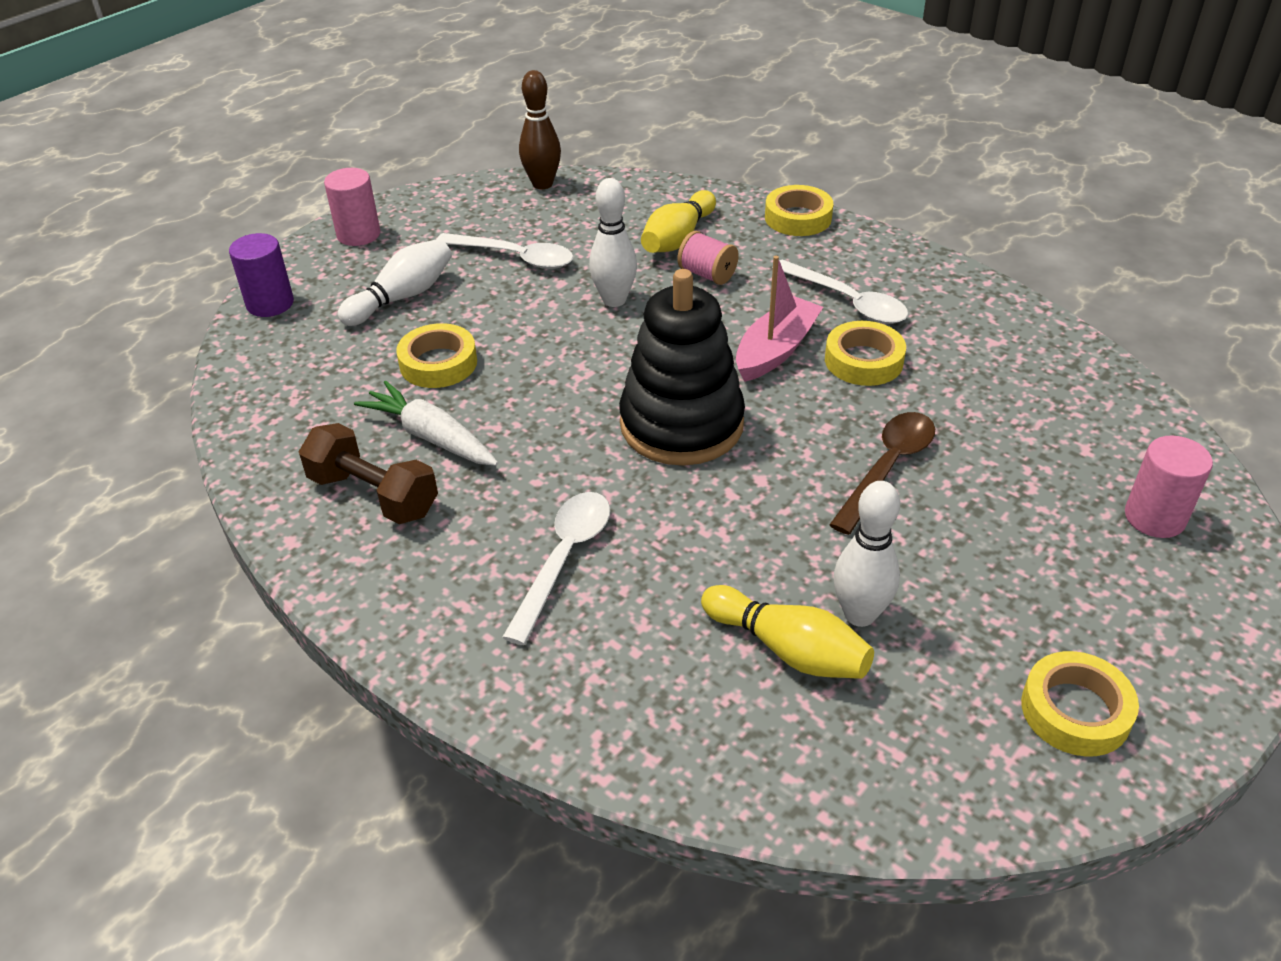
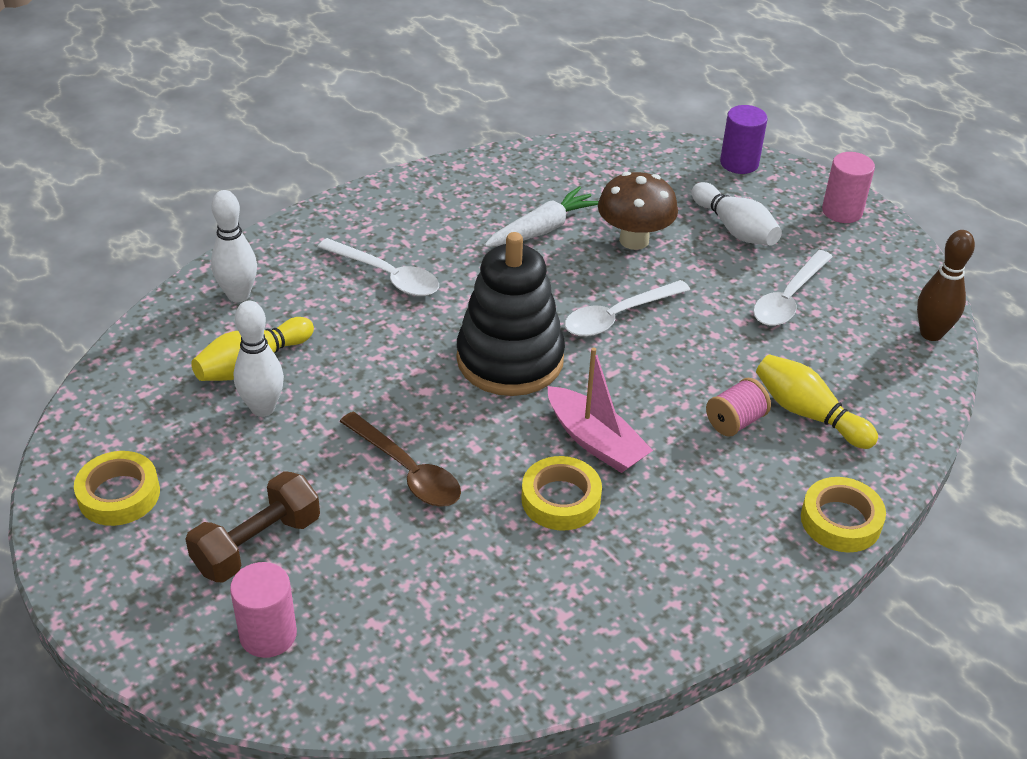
camera: 100 degrees right, 0 degrees up
(374, 495) = (489, 200): brown dumbbell -> brown dumbbell (257, 544)
(438, 363) = (634, 240): yellow tape -> brown mushroom
(614, 300) = (703, 350): white bowling pin -> white bowling pin (238, 295)
(847, 301) = (664, 516): white spoon -> white spoon (618, 316)

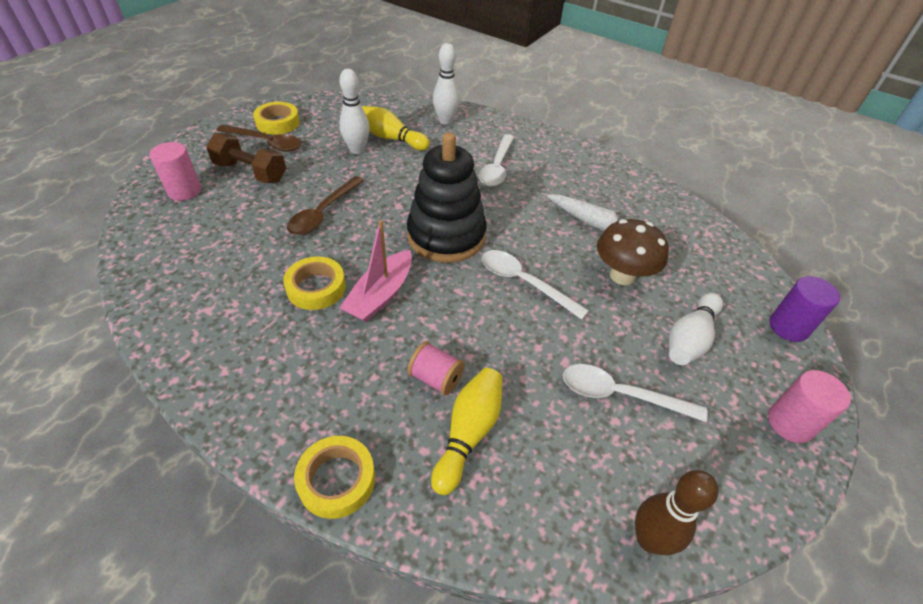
camera: 70 degrees right, 5 degrees up
(177, 517) = (266, 143): none -> brown spoon

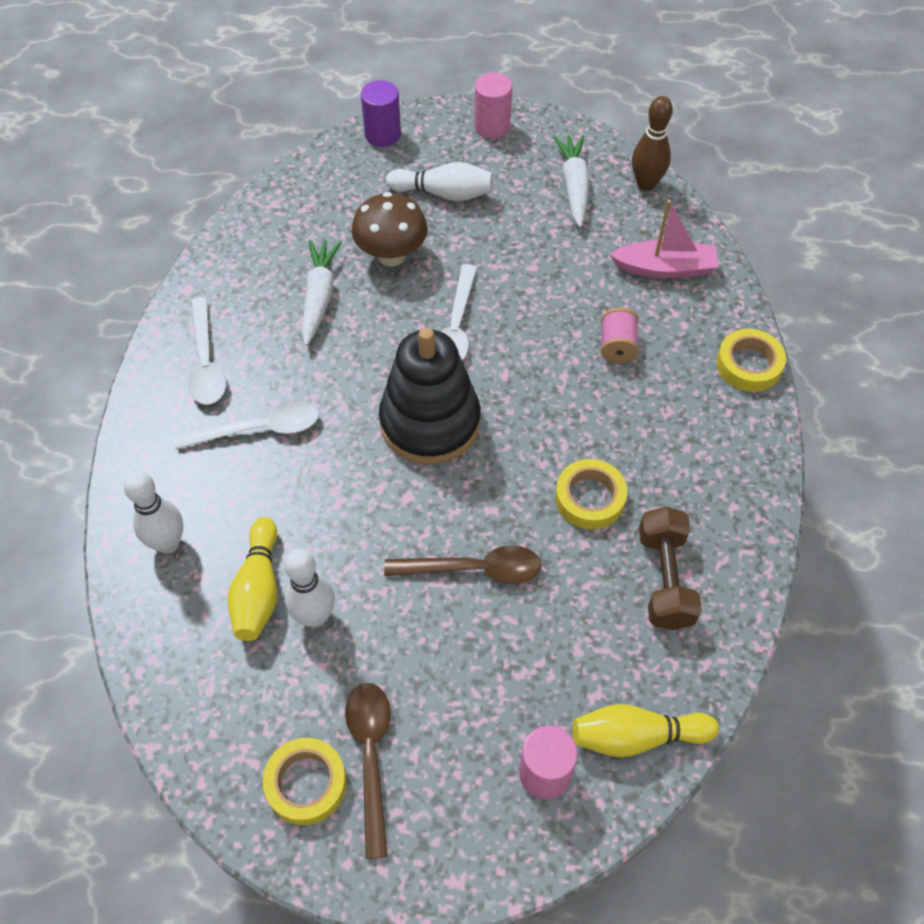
camera: 115 degrees left, 10 degrees up
(250, 172) = (452, 720): brown dumbbell -> brown dumbbell (665, 579)
(380, 295) = (558, 436): pink boat -> pink boat (665, 268)
(468, 433) = (648, 304): yellow bowling pin -> yellow bowling pin (636, 736)
(620, 395) = (539, 224): white spoon -> white spoon (206, 362)
(669, 455) = (574, 186): none -> white carrot

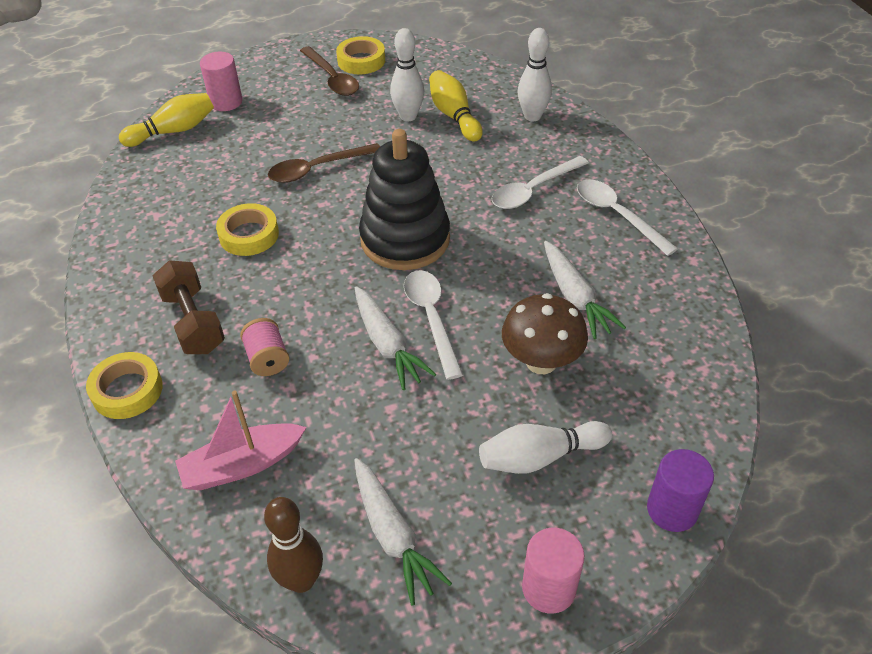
camera: 155 degrees right, 10 degrees down
(507, 318) = (387, 345): none -> white carrot
(665, 579) = (174, 208): brown dumbbell -> brown dumbbell (193, 322)

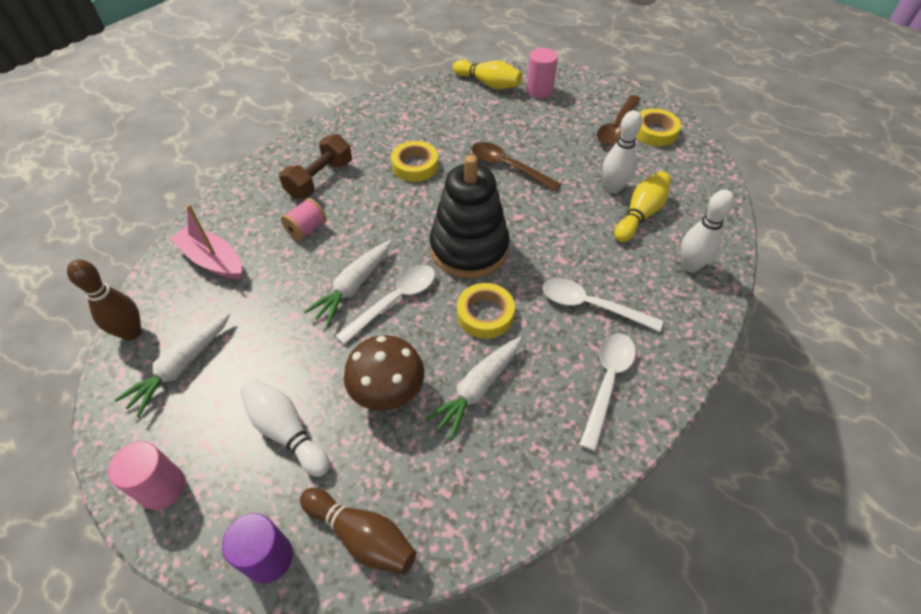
camera: 60 degrees right, 5 degrees up
(127, 390) = (249, 179): yellow tape -> yellow tape (485, 314)
(682, 430) = (362, 536): none -> brown bowling pin

